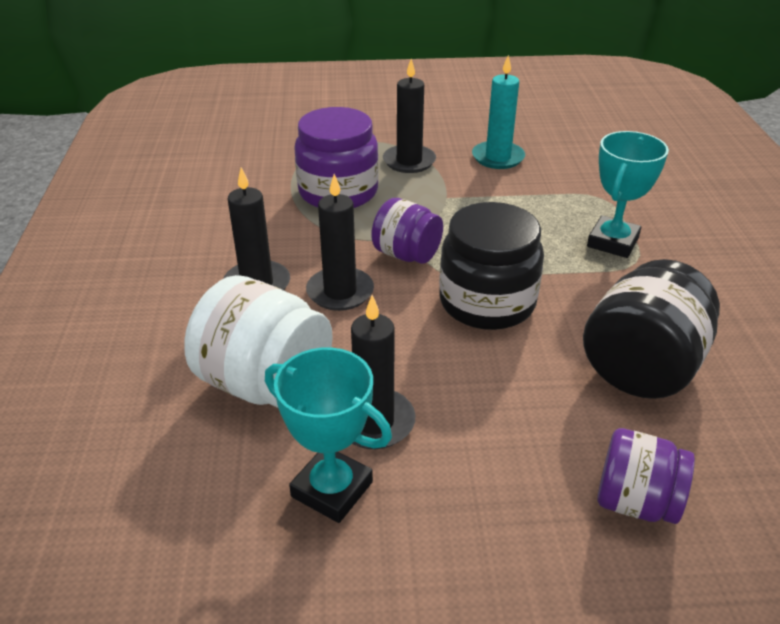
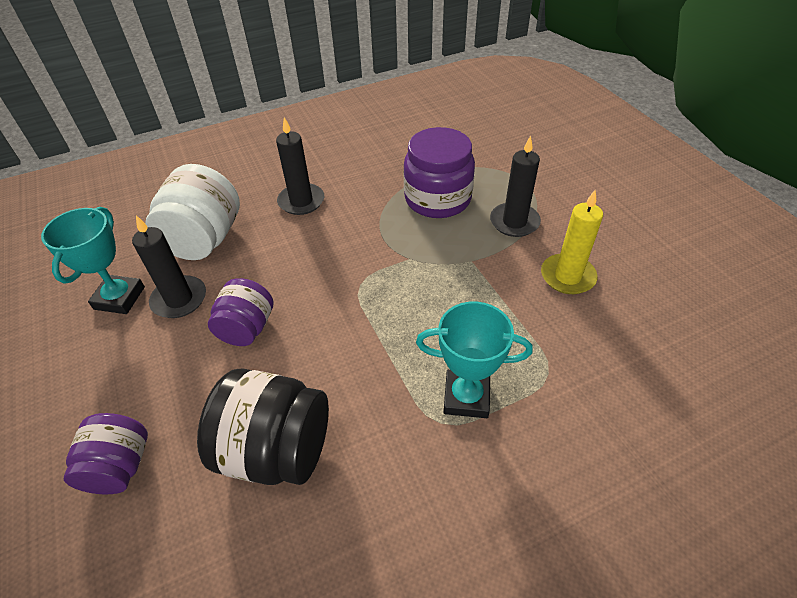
camera: 70 degrees right, 10 degrees up
(340, 292) = (309, 241): black candle -> none
(406, 255) = (371, 261): purple jar -> purple jar (247, 328)
(487, 302) = (329, 324): black jar -> none
(498, 157) = (567, 276): turquoise candle -> yellow candle

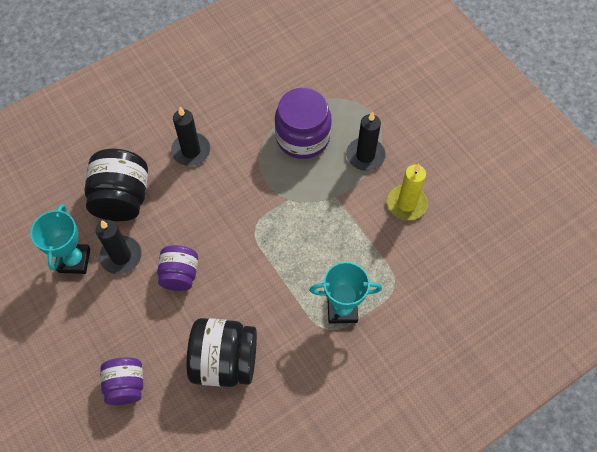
camera: 10 degrees left, 15 degrees up
(204, 240) = (122, 198): white jar -> black jar

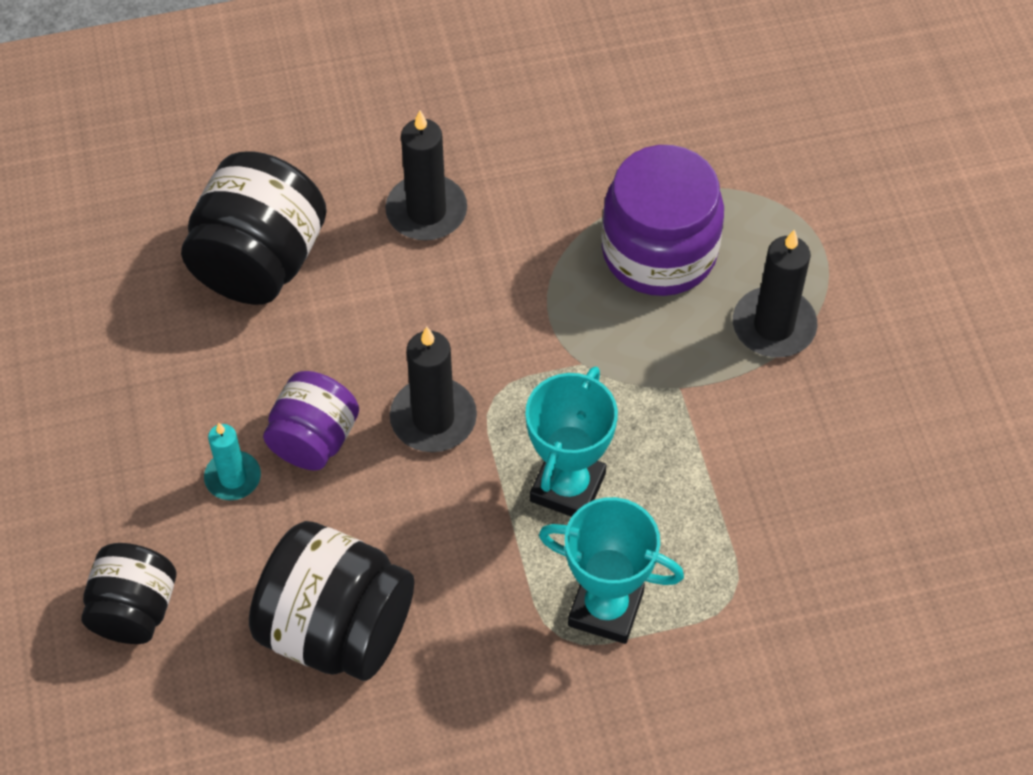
camera: 20 degrees right, 5 degrees down
(74, 260) = (127, 348): turquoise trophy -> turquoise trophy (568, 487)
(121, 256) = (216, 369): black candle -> black candle (433, 418)
(126, 385) = (134, 610): purple jar -> black jar
(149, 306) = (233, 477): none -> turquoise candle
(406, 203) = (821, 447): yellow candle -> none

